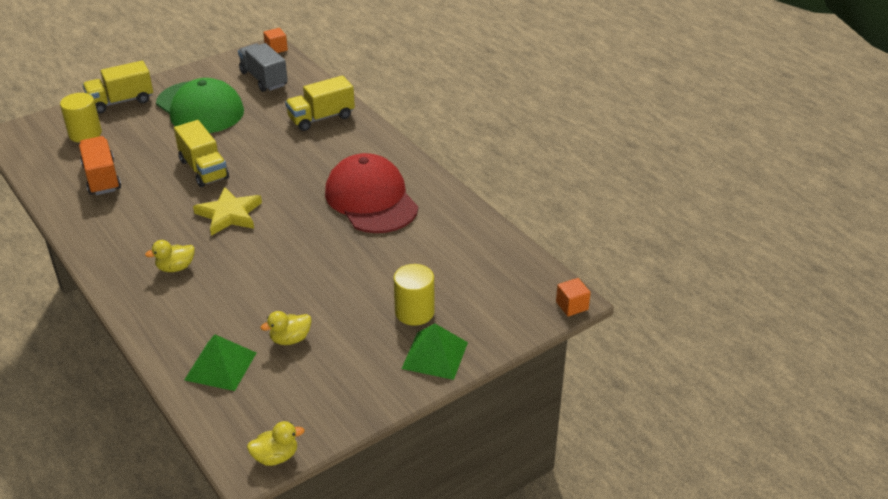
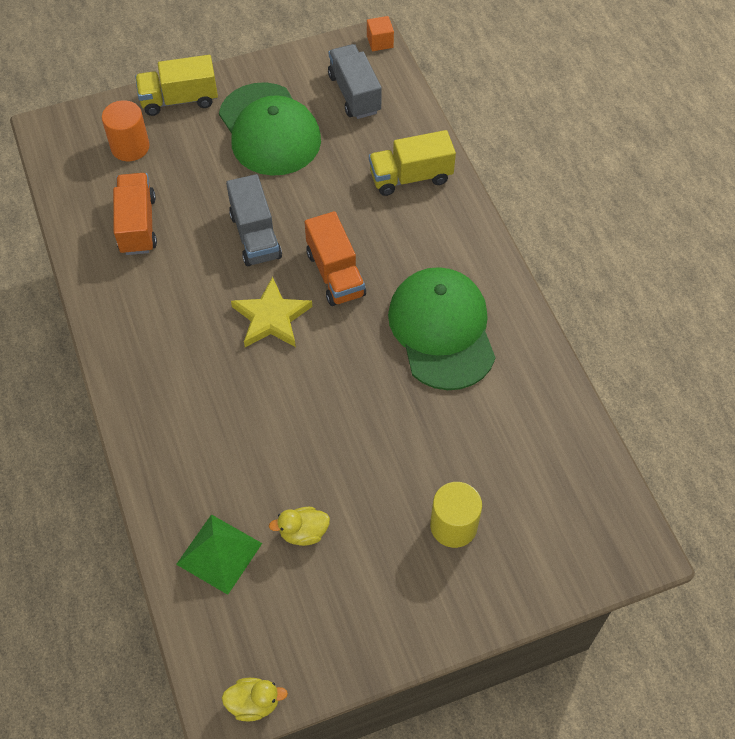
camera: 15 degrees right, 20 degrees up
(85, 134) = (130, 147): yellow cylinder -> orange cylinder
(175, 268) = (196, 389): yellow duck -> none
(204, 169) = (255, 236): yellow truck -> grey truck
(276, 181) = (335, 274): none -> orange truck
(371, 199) = (442, 330): red cap -> green cap
(435, 355) = (462, 599): green pyramid -> none
(572, 306) = (643, 562): orange cube -> none

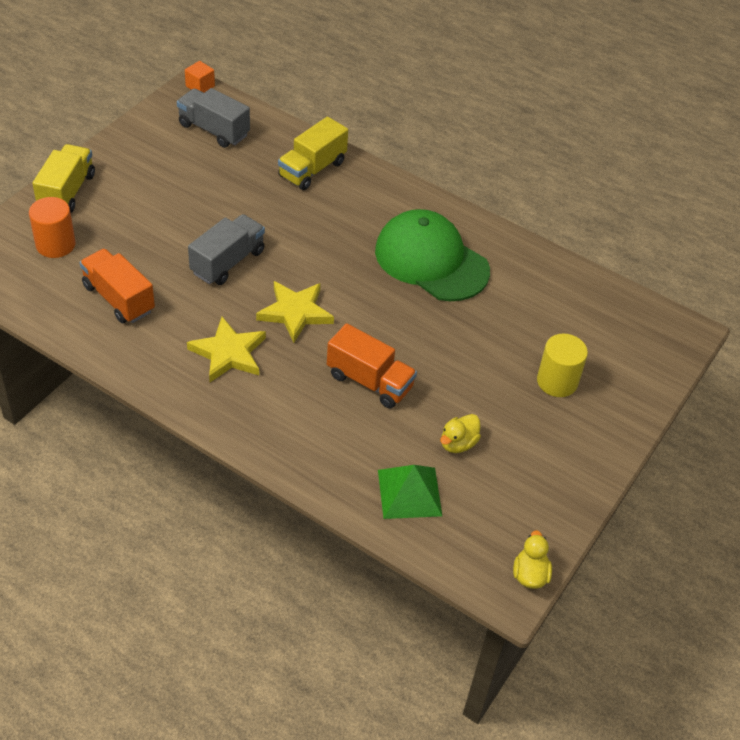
camera: 40 degrees left, 10 degrees down
(179, 100) = (67, 192): yellow truck -> yellow truck turned 150 degrees clockwise
(182, 327) = (228, 353): none -> yellow star
(254, 703) = (530, 575): yellow duck -> yellow duck turned 45 degrees counterclockwise
(255, 236) = (227, 262): grey truck -> grey truck turned 90 degrees counterclockwise
(269, 130) = (167, 183): green cap -> none
(335, 274) = (316, 260): orange truck -> orange truck (369, 381)

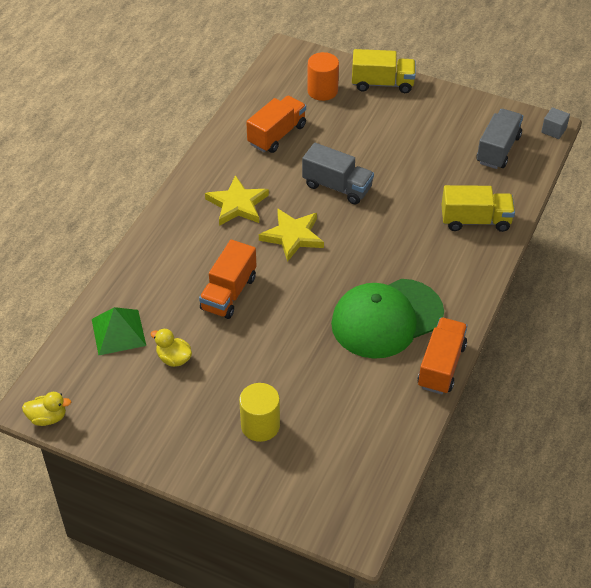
camera: 85 degrees right, 0 degrees up
(200, 86) = (553, 130): orange cube -> grey cube
(312, 169) = (475, 220): yellow truck -> yellow truck turned 150 degrees clockwise
(431, 260) = (386, 318): green cap -> green cap turned 150 degrees counterclockwise
(498, 235) = (441, 366): none -> orange truck

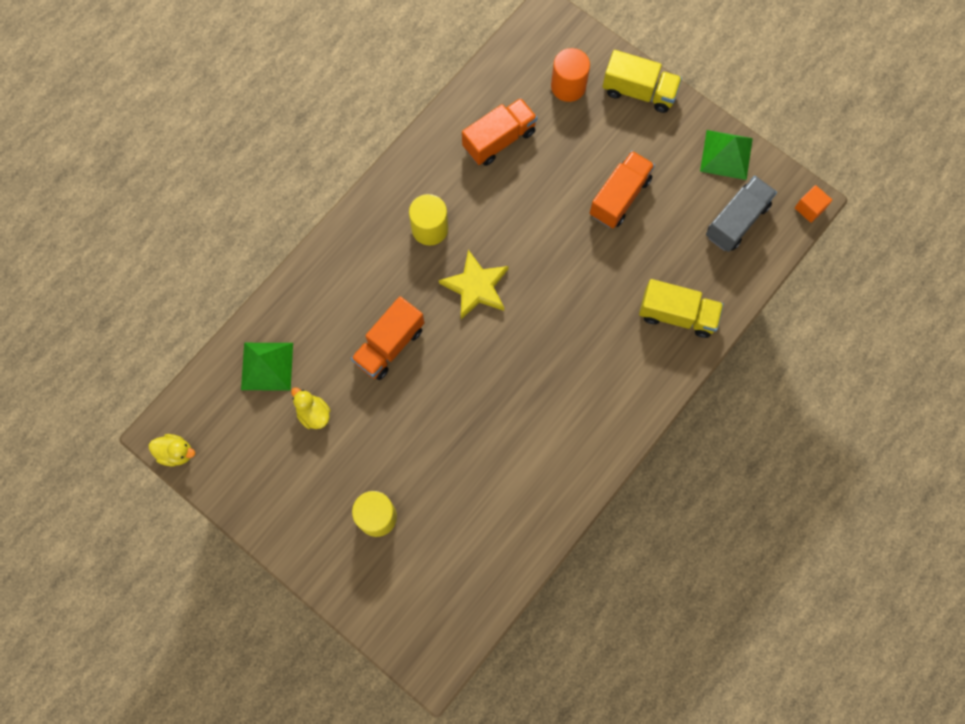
camera: 15 degrees right, 25 degrees up
(237, 204) = (430, 228): yellow star -> yellow cylinder
(337, 187) = (543, 230): grey truck -> none
(386, 318) = (541, 420): green cap -> none
(441, 366) = (578, 493): orange truck -> orange truck (619, 197)
(470, 109) = (726, 154): none -> green pyramid
(553, 130) = (809, 208): grey cube -> orange cube

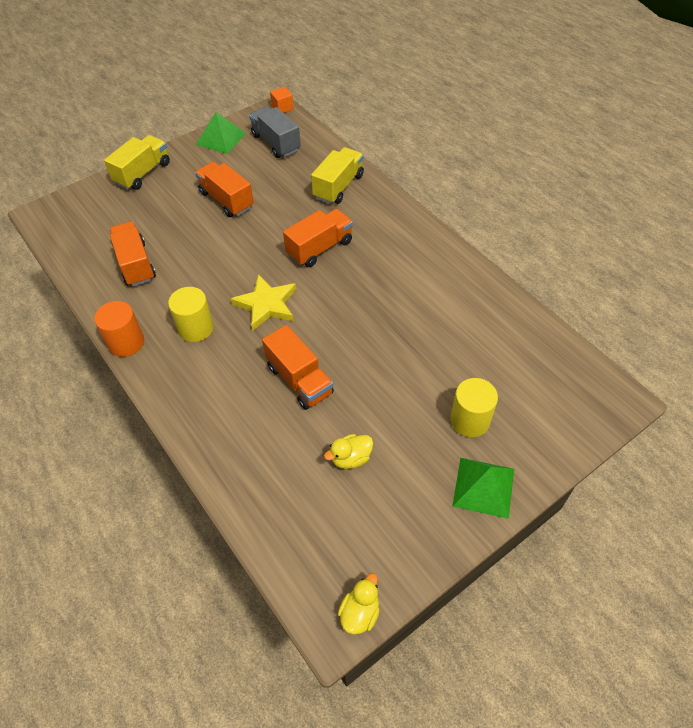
camera: 75 degrees left, 20 degrees down
(267, 366) = (285, 495): green pyramid -> green pyramid (484, 487)
(568, 86) = (113, 212): orange cylinder -> orange cylinder (126, 342)
(570, 319) = (319, 248): none -> orange truck

